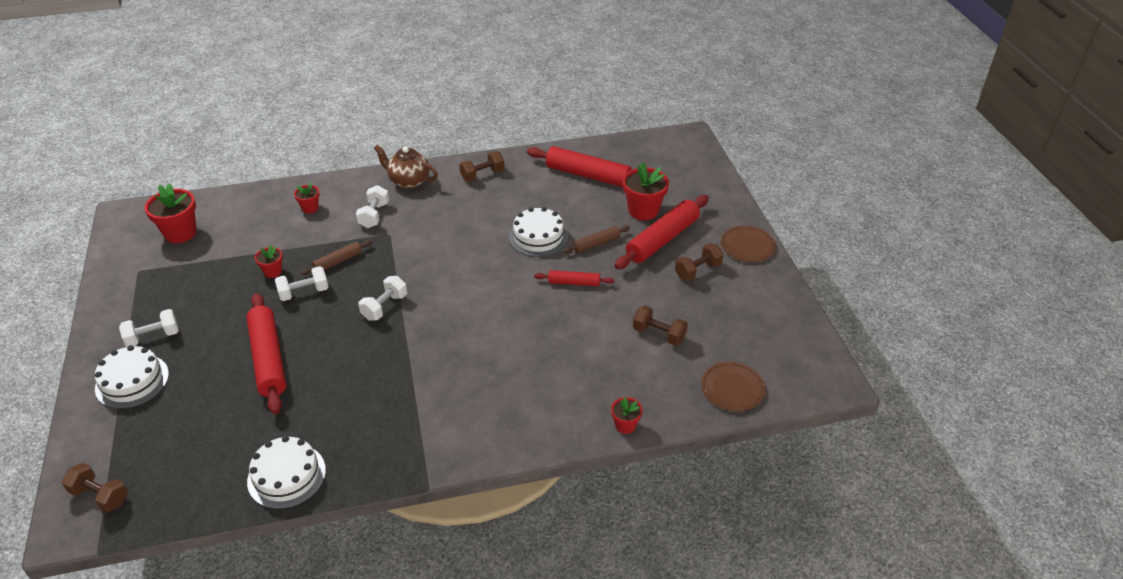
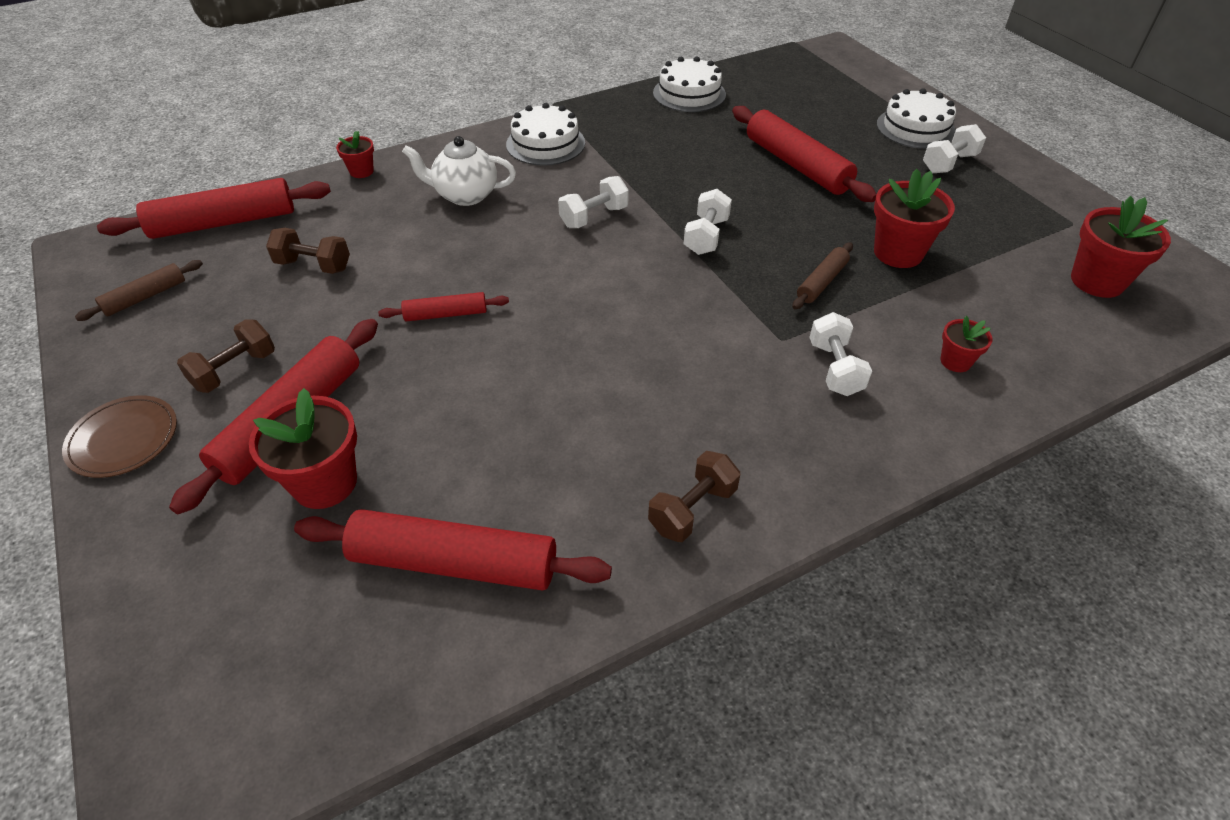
camera: 165 degrees right, 5 degrees up
(100, 496) = (834, 63): brown dumbbell -> none
(273, 272) = (898, 253): red flower pot -> red flower pot, size x1.84
(304, 292) = (828, 235): white dumbbell -> white dumbbell (594, 217)
(408, 181) = (833, 459): brown teapot -> none
(538, 237) = (525, 383): white cake -> white cake (545, 143)
(542, 379) = (465, 195): none -> white teapot
(596, 243) = (417, 389): brown rolling pin -> brown rolling pin (145, 297)
(732, 388) = (224, 222): brown plate -> red rolling pin

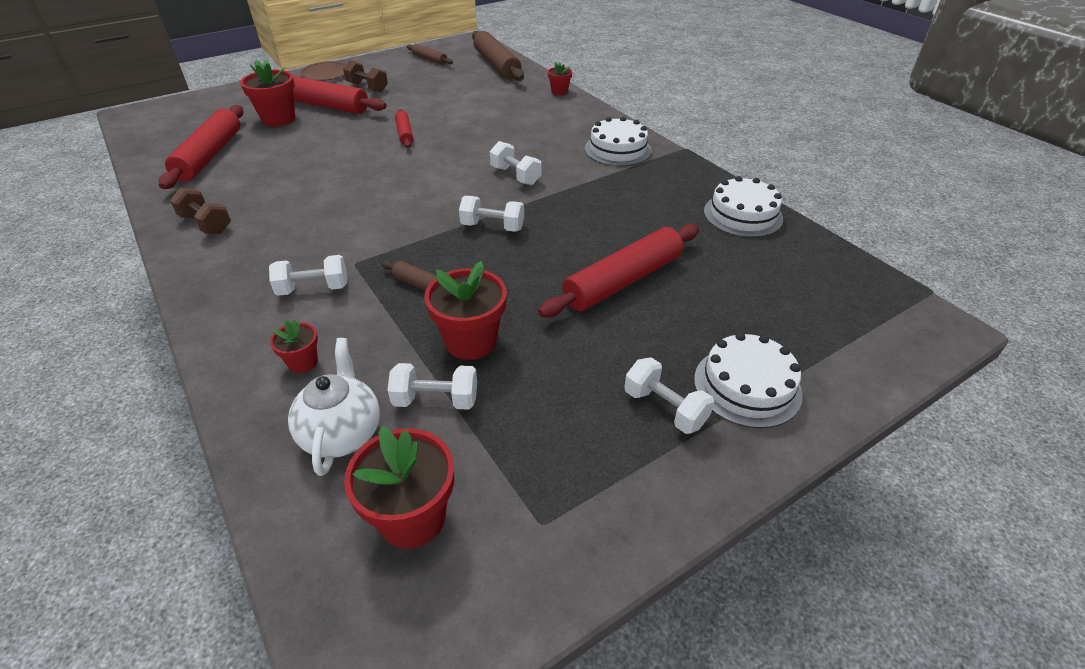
camera: 85 degrees right, 5 degrees down
(224, 222) = (497, 65): red rolling pin -> brown rolling pin
(313, 265) = (455, 92): brown dumbbell -> none
(465, 195) = (537, 126): white teapot -> white teapot (342, 433)
(977, 272) = (436, 400): none -> white dumbbell

